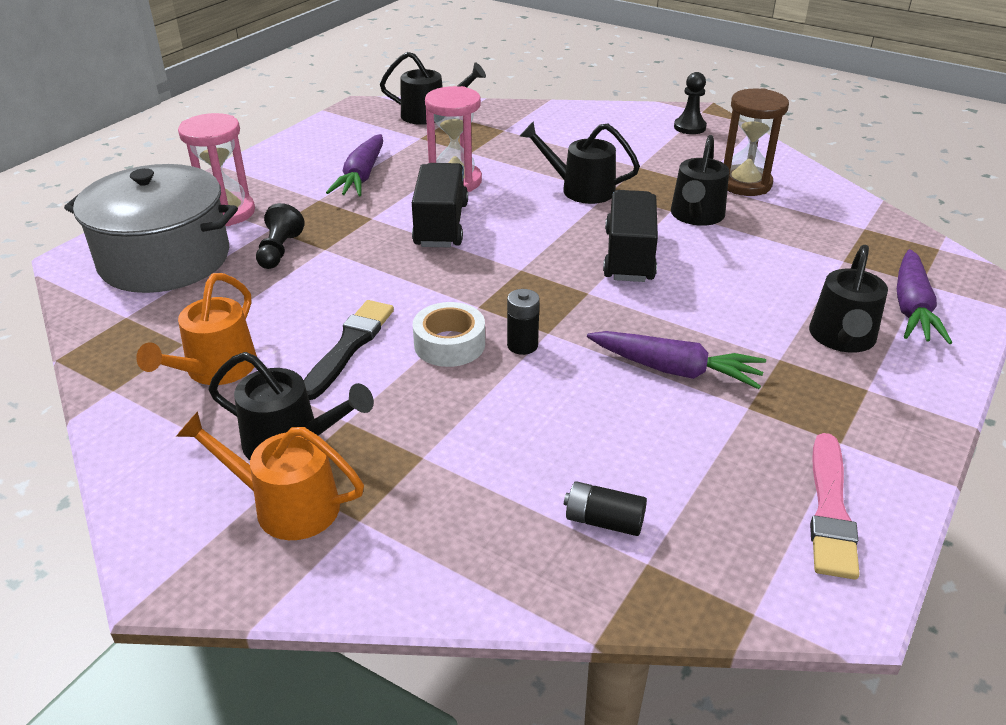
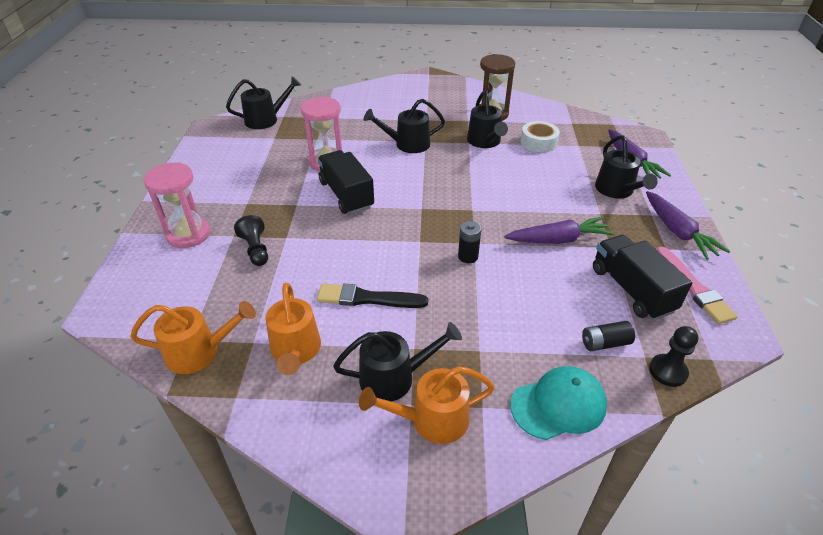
camera: 30 degrees left, 5 degrees up
(123, 332) = (200, 352): none -> orange watering can
(164, 259) = (175, 286): grey pot -> none
(349, 346) = (368, 298): black brush -> black brush turned 75 degrees counterclockwise
(362, 176) = (261, 177): purple carrot -> purple carrot (677, 232)
(449, 344) = (426, 272): white tape -> white tape (538, 142)
(458, 563) = (558, 405): none -> turquoise cap
(629, 256) = (473, 179): black truck -> black truck (631, 290)
(689, 127) = (431, 86): black pawn -> black pawn (668, 371)

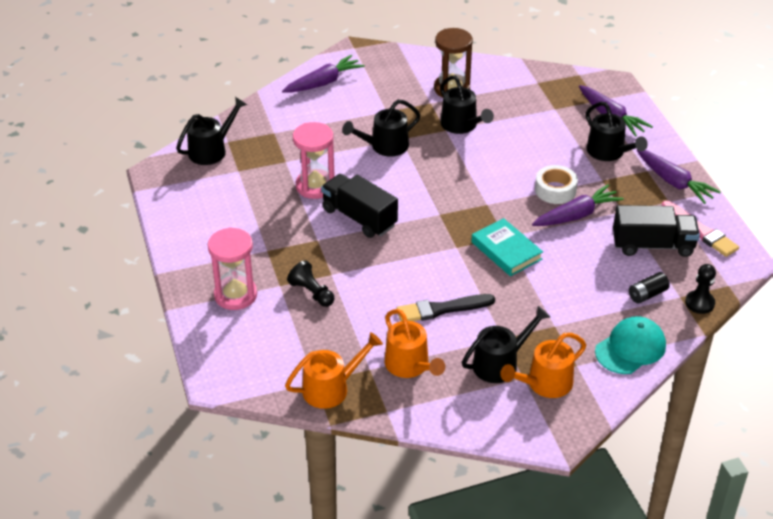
camera: 20 degrees left, 0 degrees up
(388, 91) = (323, 82): none -> purple carrot
(468, 256) = (506, 250): black battery -> turquoise book
(538, 142) = (514, 114): white tape -> white tape (555, 190)
(631, 290) = (653, 245): black truck -> black truck turned 135 degrees clockwise

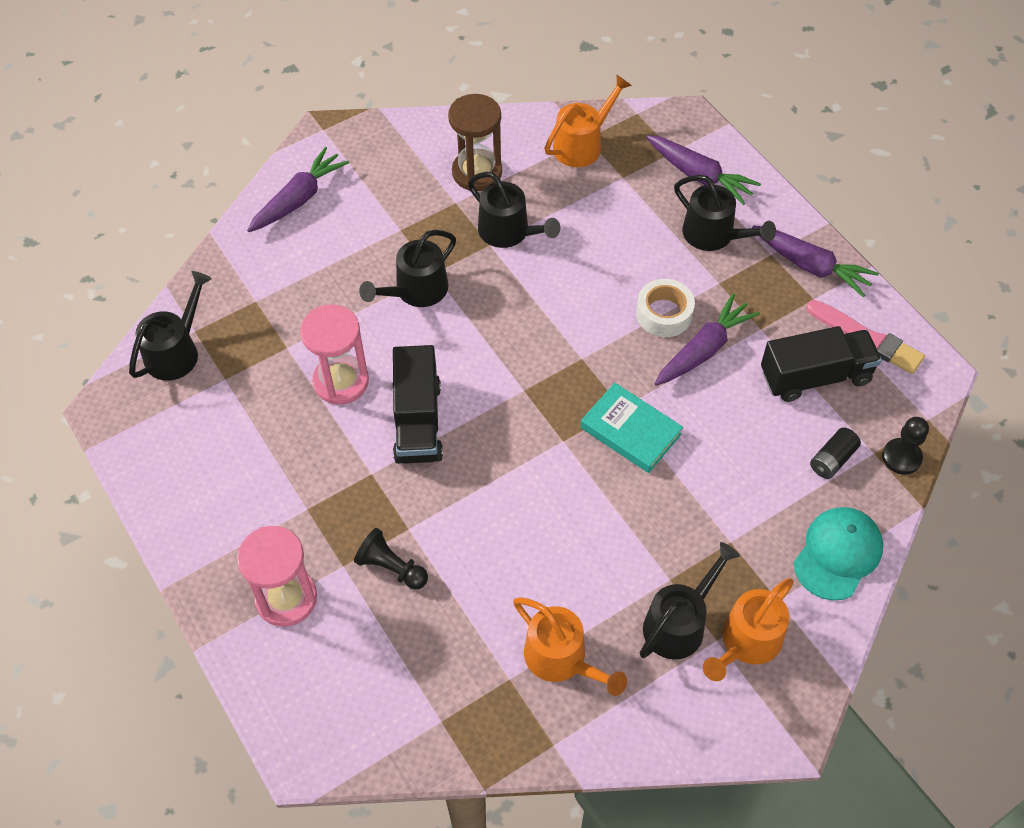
camera: 15 degrees left, 15 degrees up
(331, 388) = (467, 726): orange watering can -> orange watering can (582, 144)
(359, 217) = (417, 422): black truck -> black truck turned 120 degrees counterclockwise
(442, 309) = (575, 551): black brush -> none

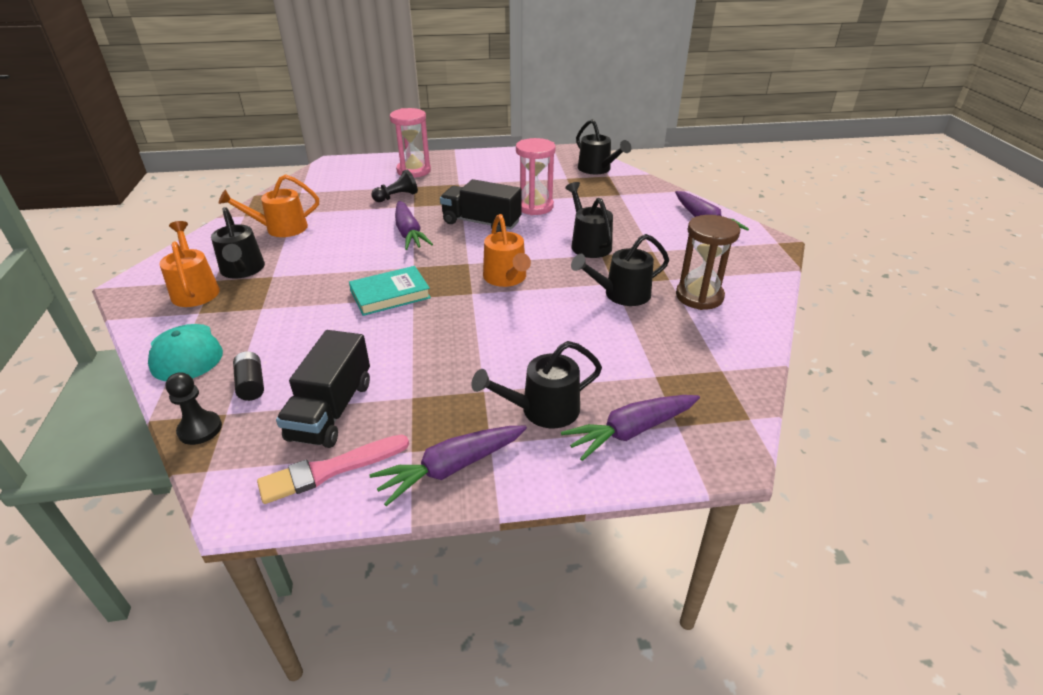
camera: 115 degrees right, 20 degrees down
(582, 144) = (712, 364): orange watering can -> orange watering can (506, 278)
(664, 314) = (477, 345): white tape -> none
(703, 349) = (423, 354): purple carrot -> purple carrot (409, 233)

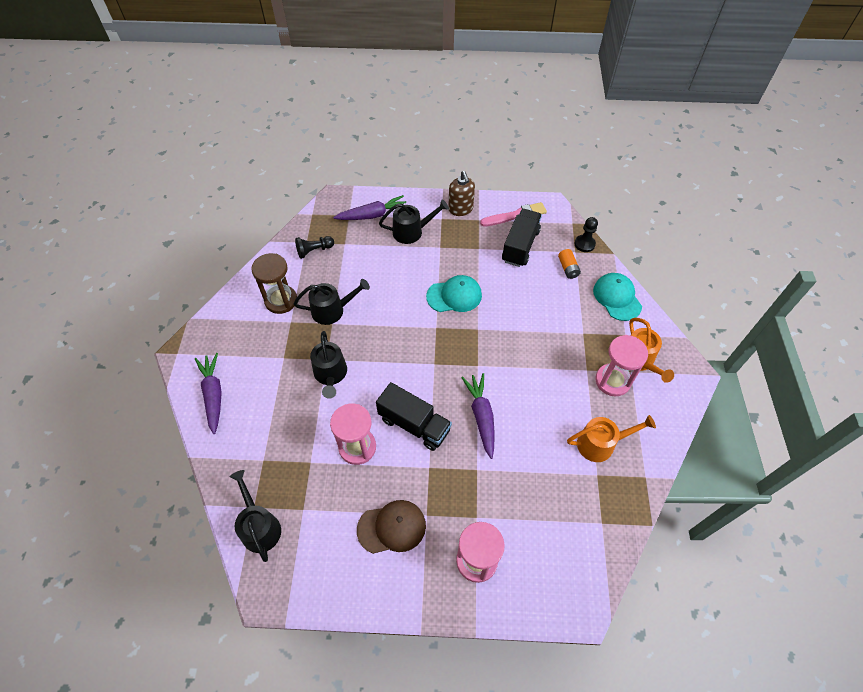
camera: 170 degrees left, 20 degrees up
(243, 270) = (612, 381): black watering can -> pink hourglass
(251, 384) = (568, 268): black battery -> orange battery
(390, 295) = (494, 334): turquoise book -> none
(397, 197) = (495, 492): black pawn -> black pawn (314, 250)
(449, 327) = (454, 296): none -> turquoise cap
(451, 468) = (460, 209): purple carrot -> brown soap dispenser
(487, 177) = (392, 527): none -> brown cap
(506, 278) = (408, 340): orange watering can -> none

